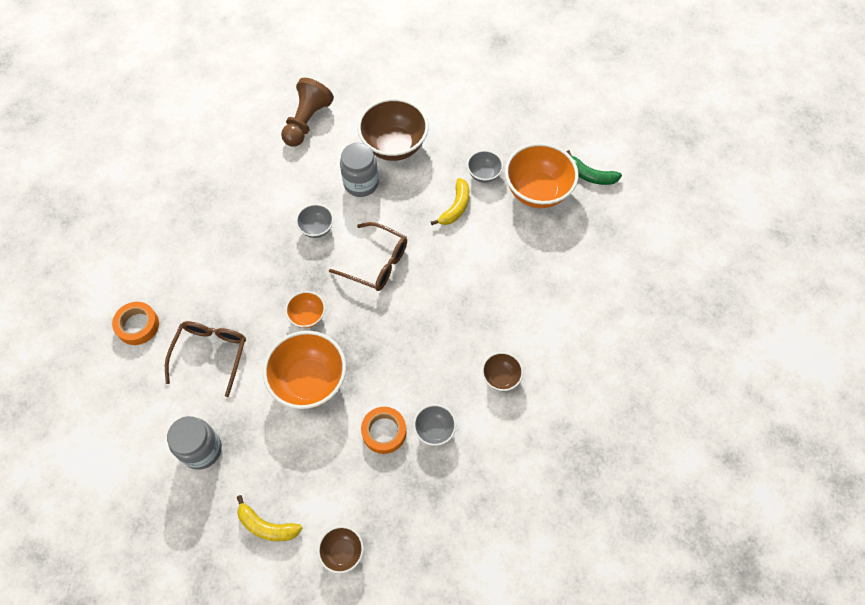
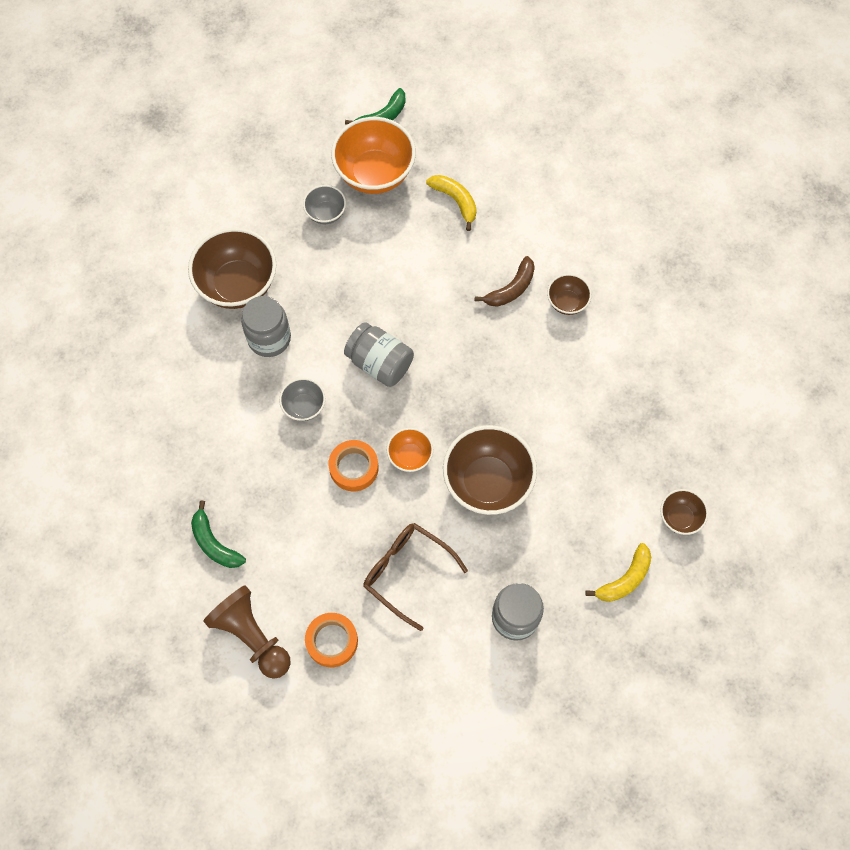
camera: 65 degrees left, 5 degrees up
(186, 219) = (214, 543): none -> green banana
(307, 122) = (149, 363): brown pawn -> brown pawn (252, 636)
(309, 381) = (487, 482): orange bowl -> brown bowl
(376, 263) = (380, 363): brown glasses -> grey jar
(384, 432) = (575, 432): orange tape -> orange tape (354, 468)
(434, 430) = (594, 385): grey bowl -> none
(455, 207) = (352, 258): yellow banana -> yellow banana (455, 201)
(490, 329) = (511, 288): none -> brown banana

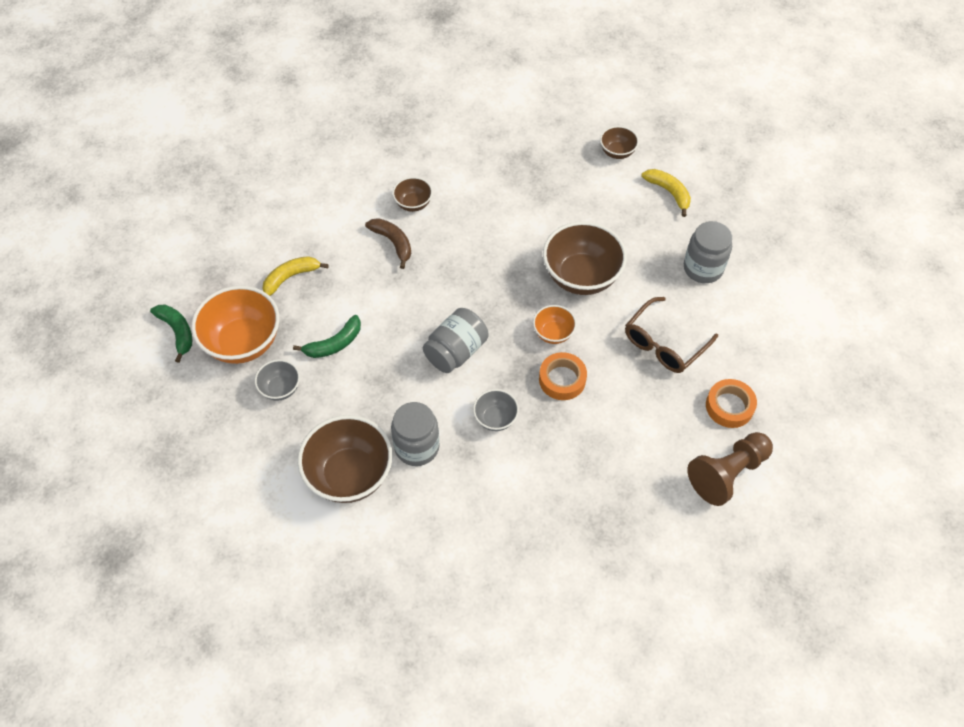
camera: 85 degrees left, 10 degrees down
(214, 543) = (635, 504): green banana -> green banana (334, 344)

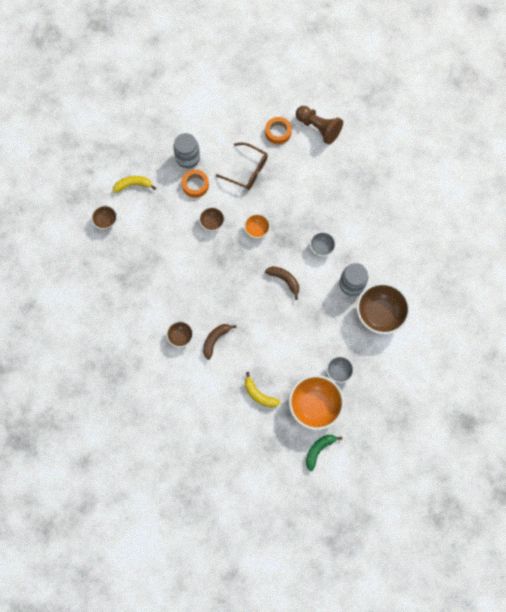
camera: 105 degrees left, 15 degrees up
(334, 344) = (299, 351): green banana -> none
(456, 351) = (284, 280): grey jar -> brown banana
(562, 379) = (286, 219): orange tape -> orange tape (195, 185)
(581, 277) = (212, 223): brown bowl -> brown bowl, size x0.51
(669, 192) = (133, 185): yellow banana -> yellow banana turned 45 degrees clockwise

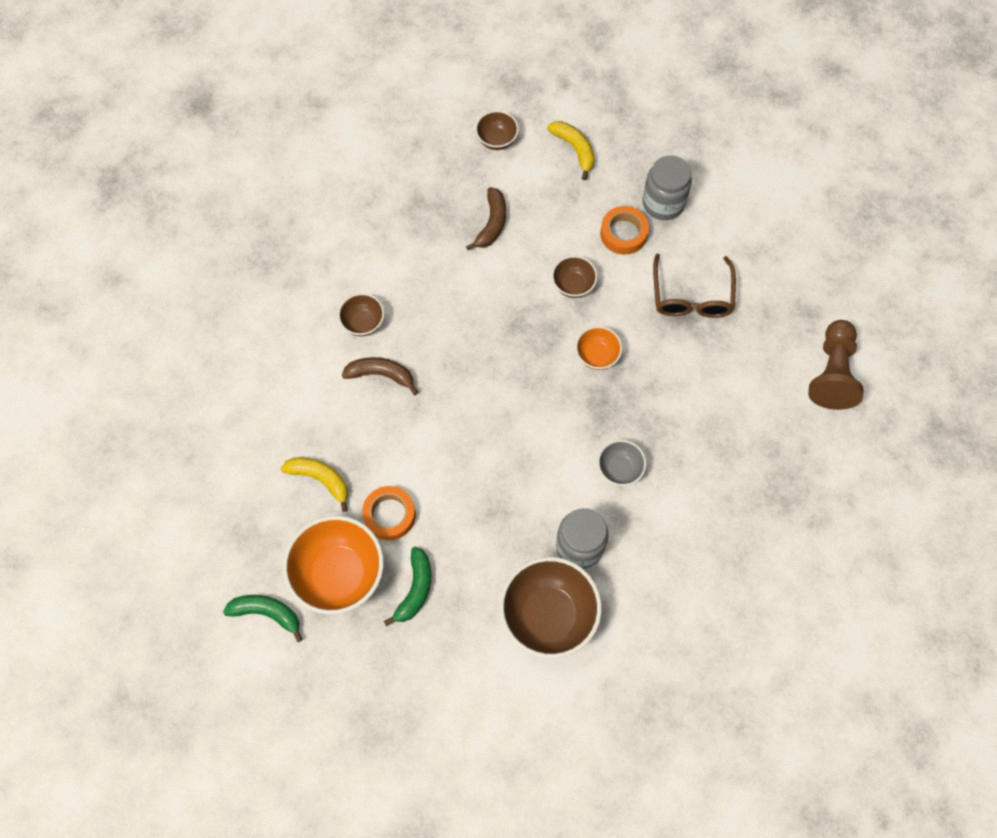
camera: 65 degrees right, 5 degrees down
(259, 394) = (320, 479): yellow banana -> yellow banana turned 105 degrees clockwise
(278, 132) = (786, 314): orange tape -> orange tape (389, 515)
(284, 280) = (532, 435): brown banana -> brown banana (492, 223)
(338, 371) = (415, 589): grey bowl -> green banana

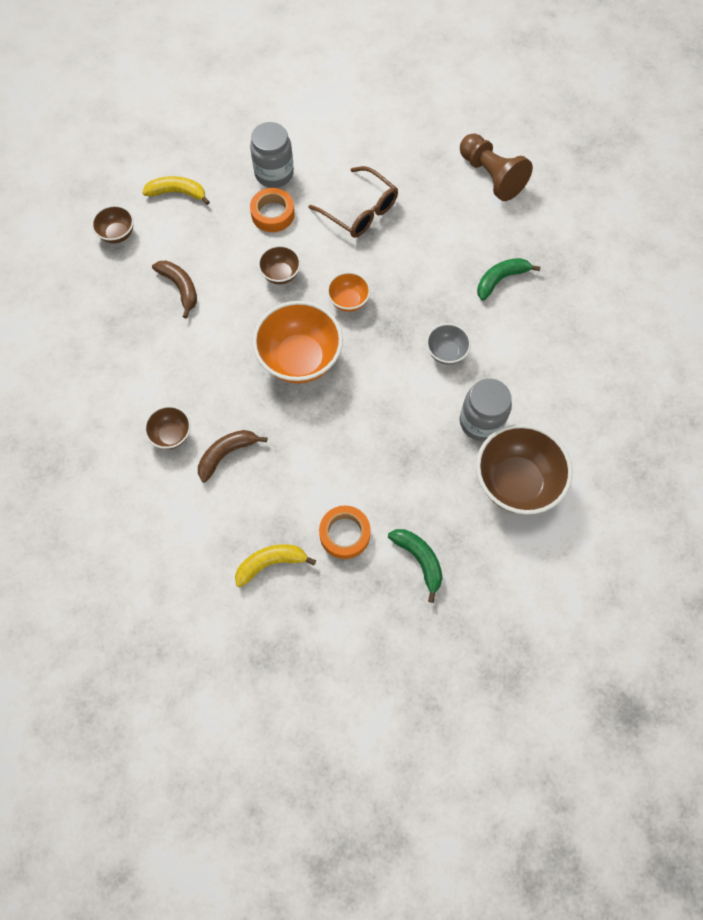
camera: 50 degrees left, 0 degrees up
(267, 613) = (345, 688): green banana -> green banana (500, 280)
(339, 574) = (360, 607): orange bowl -> orange bowl (300, 359)

